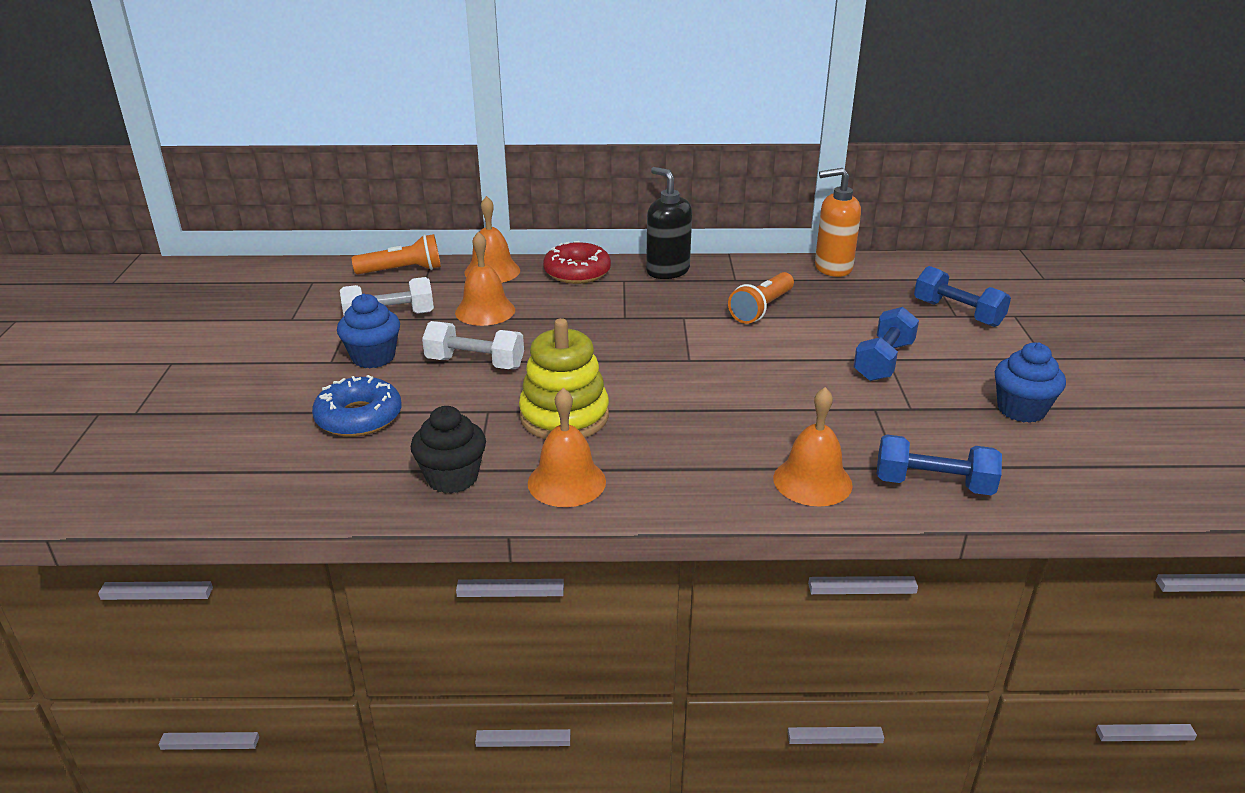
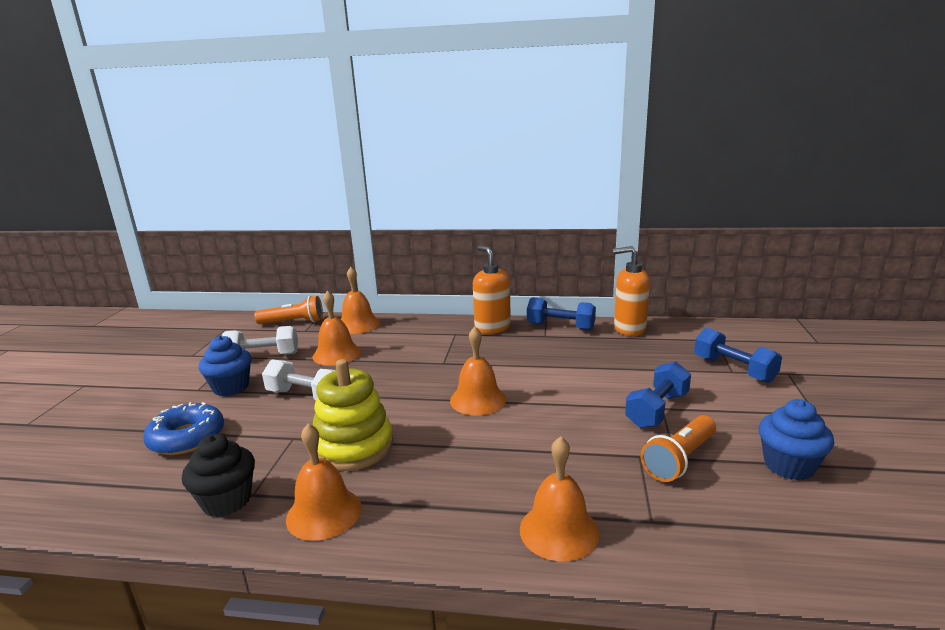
camera: 10 degrees right, 10 degrees down
(577, 272) = (421, 327): red donut -> none
(667, 271) = (492, 328): black soap dispenser -> orange soap dispenser
(683, 359) = (478, 400): none -> orange bell
(761, 309) = (559, 360): orange flashlight -> orange flashlight (679, 459)
(933, 484) = (685, 544): blue dumbbell -> blue dumbbell (560, 327)

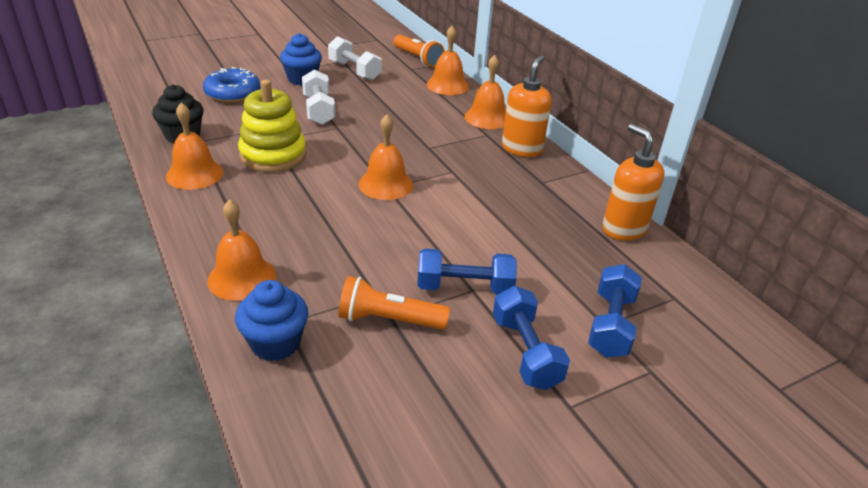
camera: 50 degrees right, 15 degrees up
(336, 354) = (389, 96): orange bell -> orange bell (487, 118)
(560, 327) = (573, 185): blue dumbbell -> blue dumbbell (525, 352)
(789, 466) = (438, 395): blue cupcake -> blue cupcake (275, 343)

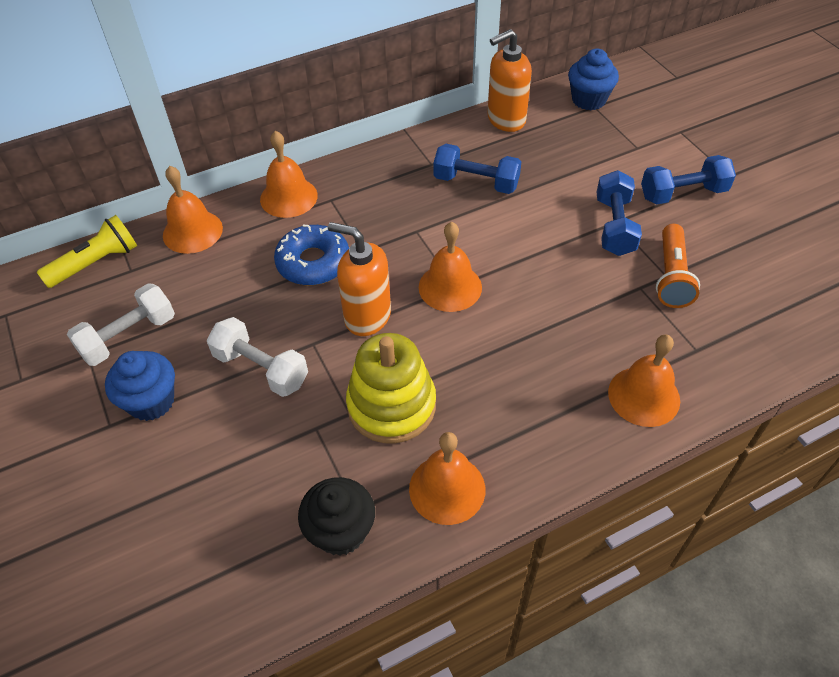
camera: 85 degrees left, 15 degrees up
(233, 93) = (194, 491): blue donut -> blue donut (313, 262)
(275, 343) = (726, 354): blue cupcake -> blue cupcake (588, 100)
(319, 110) = (261, 368): white dumbbell -> white dumbbell turned 45 degrees clockwise
(417, 59) = (96, 263): orange flashlight -> yellow flashlight
(522, 149) = (363, 173): orange soap dispenser -> orange soap dispenser (367, 316)
(610, 325) = (637, 144): blue dumbbell -> blue dumbbell (476, 182)

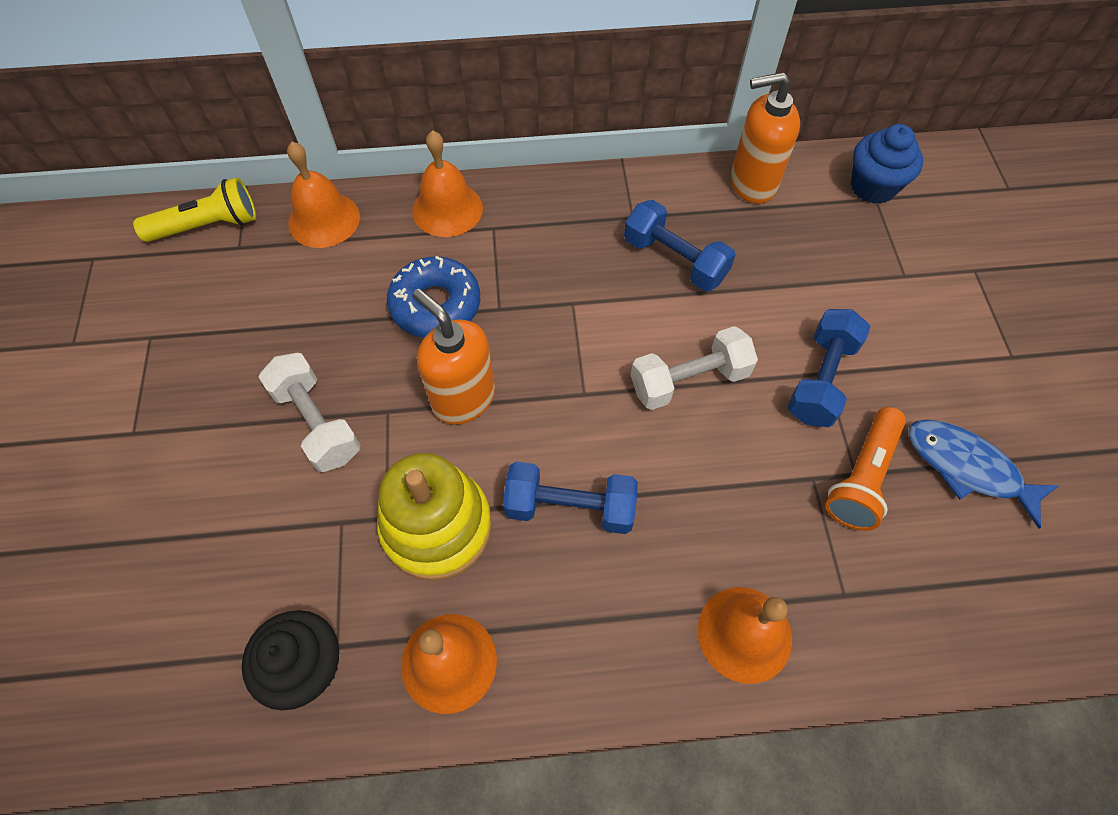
camera: 20 degrees right, 10 degrees up
(129, 337) = (199, 330): white dumbbell -> white dumbbell (689, 380)
(151, 401) = (186, 420): blue cupcake -> none
(450, 287) = (577, 393): orange bell -> none
(683, 193) = (934, 362): blue dumbbell -> blue dumbbell (570, 507)
(735, 249) = (967, 467): none -> blue fish

